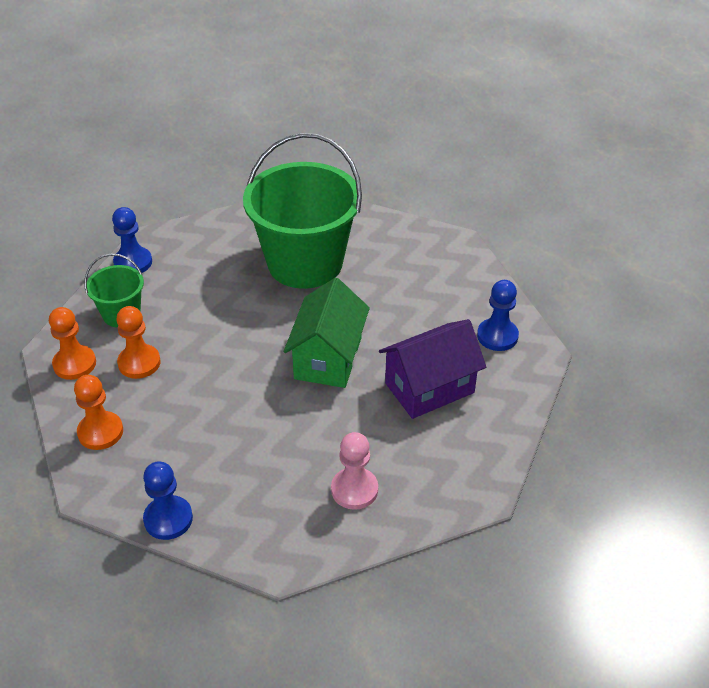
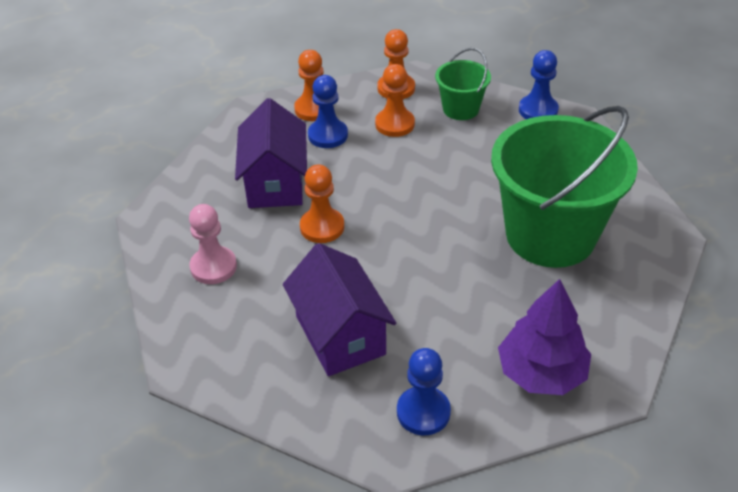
camera: 95 degrees right, 0 degrees up
(168, 519) = (212, 152): blue pawn -> blue pawn (328, 135)
(227, 454) = (275, 182): none -> purple house
(296, 410) = (322, 227): none -> orange pawn
(328, 358) = (393, 252): green house -> none
(449, 275) = (541, 373): none -> purple tree

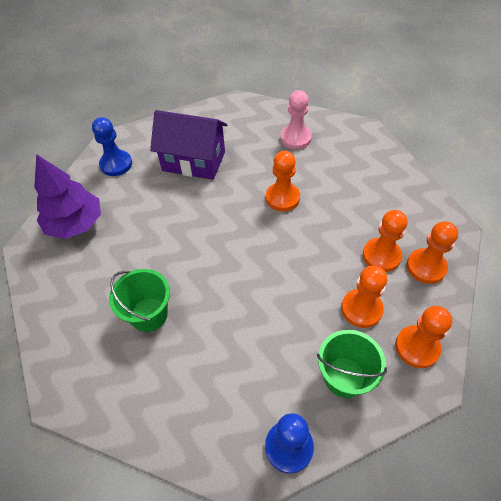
camera: 130 degrees right, 10 degrees up
(275, 182) = (349, 198): purple house -> none
(328, 135) = (381, 256): blue pawn -> orange pawn
(550, 235) = (149, 314): green bucket -> green bucket, size x0.47

